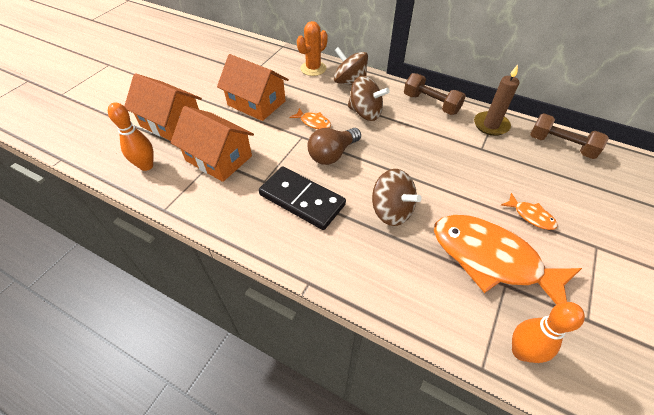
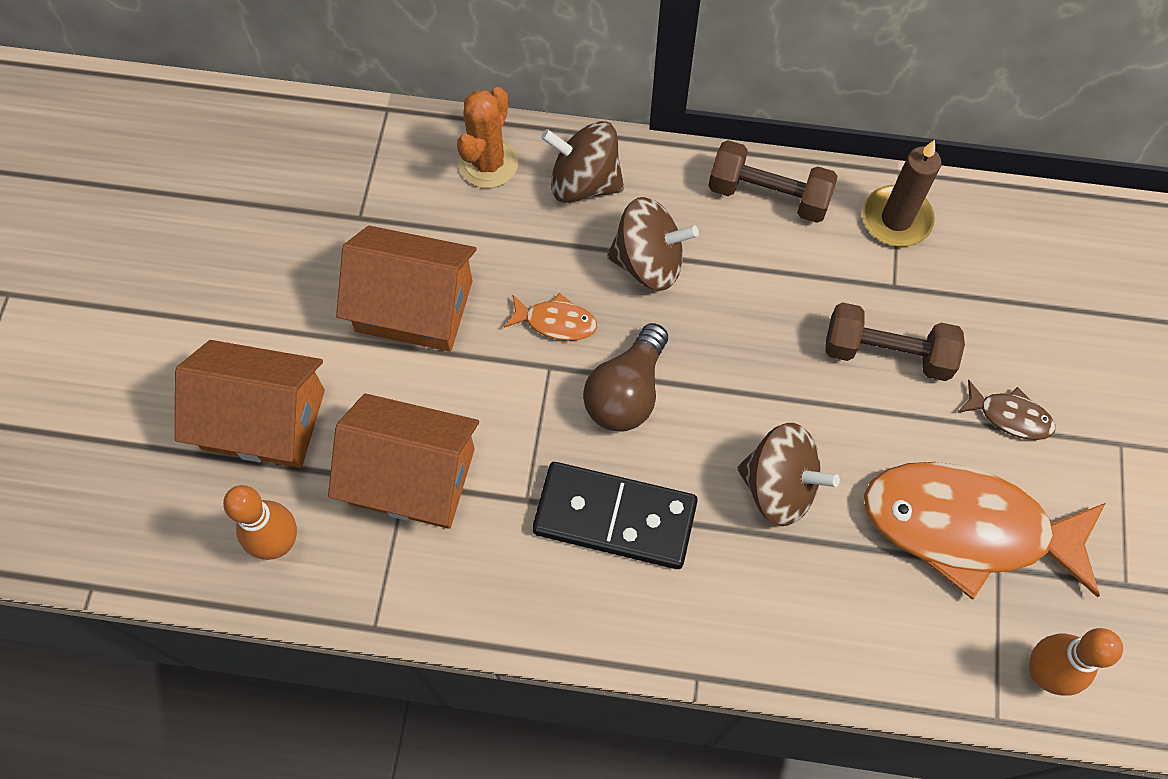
camera: 20 degrees left, 15 degrees up
(531, 216) = (1010, 416): orange fish -> brown fish
(560, 145) = (1030, 232): brown dumbbell -> brown dumbbell (887, 353)

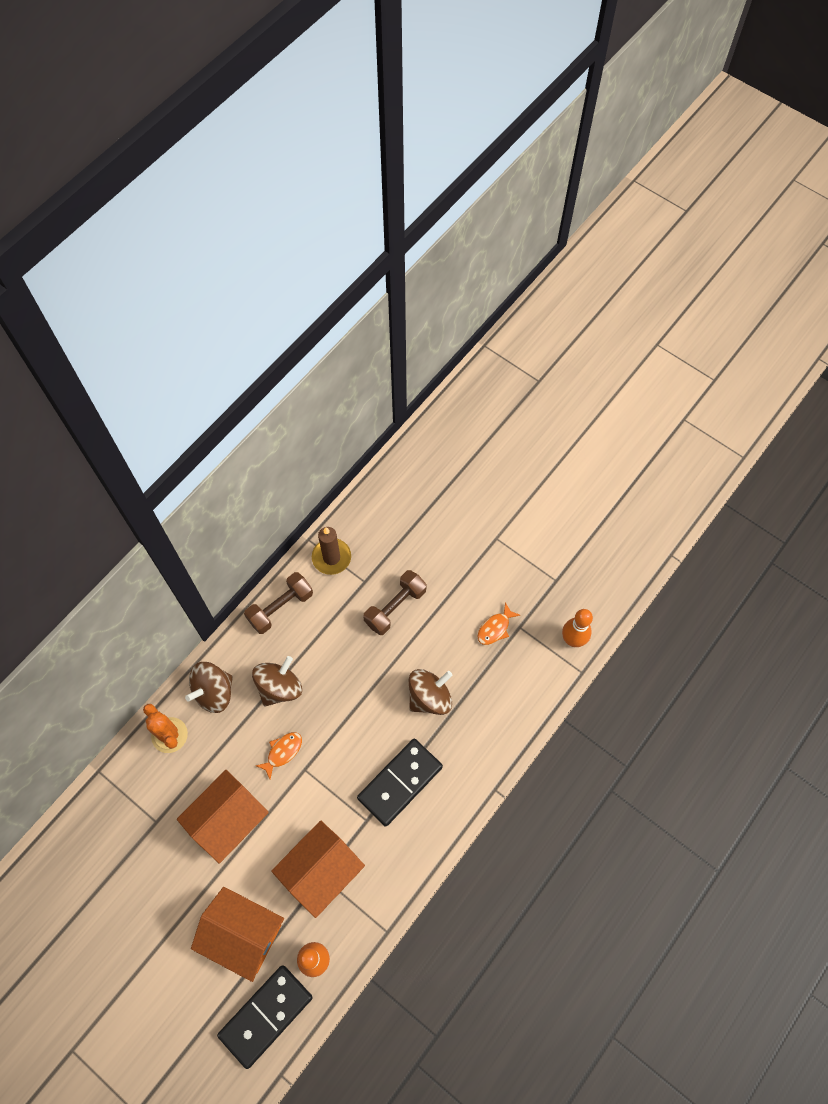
camera: 60 degrees left, 0 degrees up
(165, 517) = (266, 1015): none -> black domino
(264, 419) = (242, 934): orange house -> orange house turned 75 degrees clockwise
(626, 392) = (341, 739): brown light bulb -> none
(966, 527) = (495, 628): orange fish -> orange fish, size x0.42
(1010, 416) = (456, 575): brown fish -> none

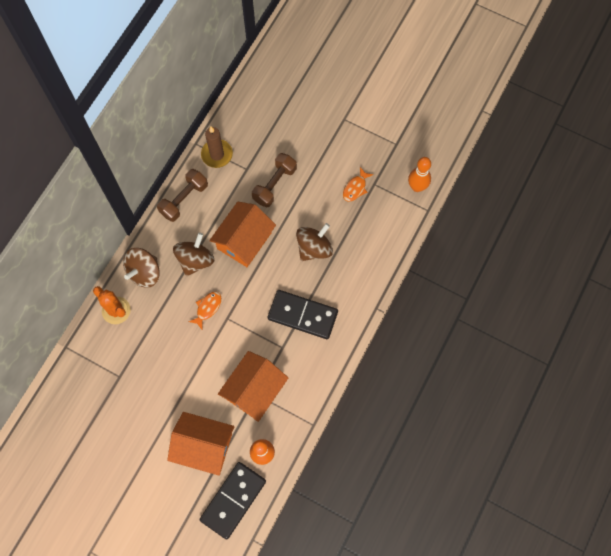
camera: 10 degrees left, 5 degrees up
(228, 820) = (175, 365): orange house -> orange house (244, 240)
(400, 782) = (302, 315): black domino -> black domino turned 75 degrees clockwise

